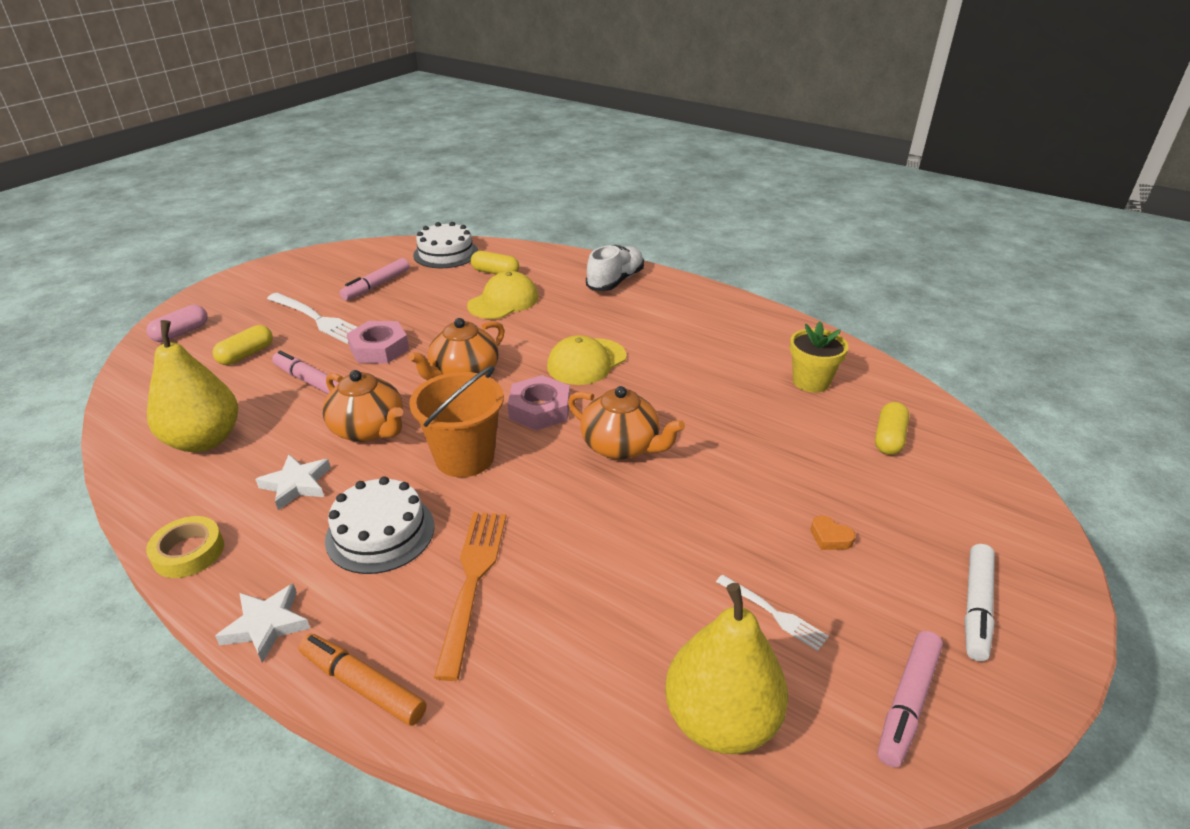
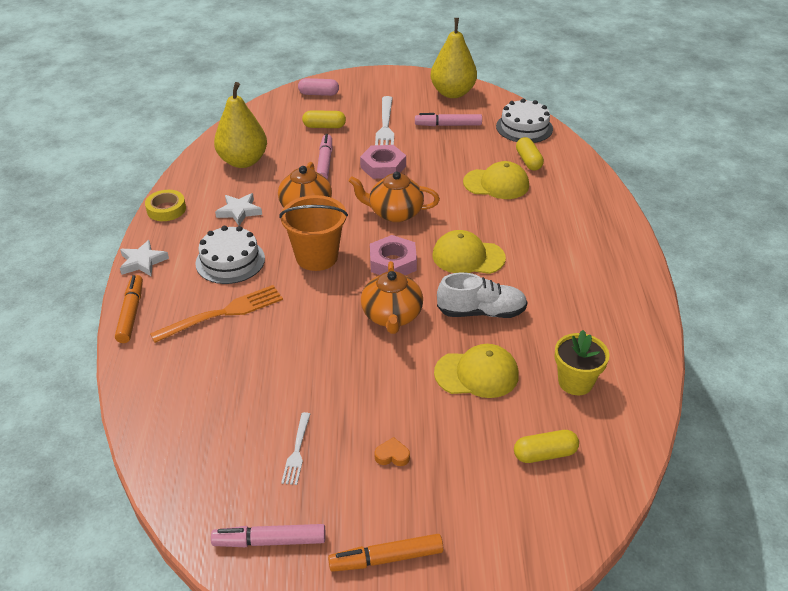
camera: 55 degrees right, 5 degrees up
(615, 281) = (592, 219): white shoe -> white shoe (481, 312)
(720, 719) = (199, 457): yellow pear -> yellow pear (452, 93)
(755, 430) = (477, 374): none -> yellow cap
(830, 537) = (392, 455): orange heart -> orange heart turned 90 degrees clockwise
(976, 607) = (386, 558): white marker -> orange marker

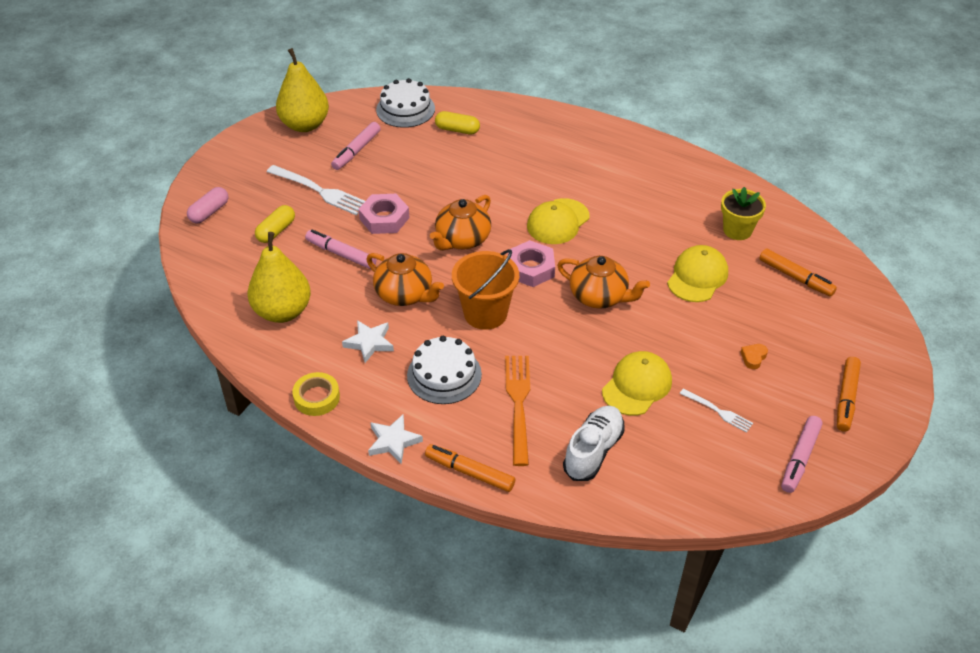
camera: 60 degrees left, 5 degrees up
(481, 312) = (630, 244): white shoe -> white shoe (593, 451)
(496, 184) = (473, 162): yellow cap -> yellow cap (637, 385)
(544, 454) = (795, 277): yellow capsule -> orange marker

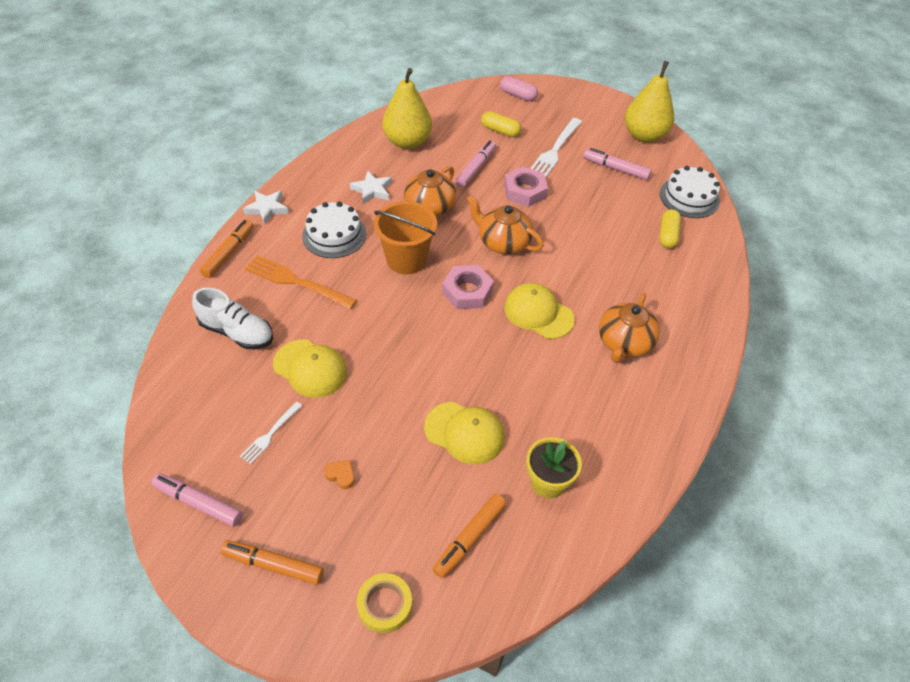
camera: 85 degrees right, 5 degrees up
(317, 397) = (316, 166): yellow tape -> yellow tape (385, 605)
(518, 404) = (296, 282): orange fork -> orange fork turned 150 degrees counterclockwise
(599, 296) = (430, 344): orange teapot -> orange teapot (624, 343)

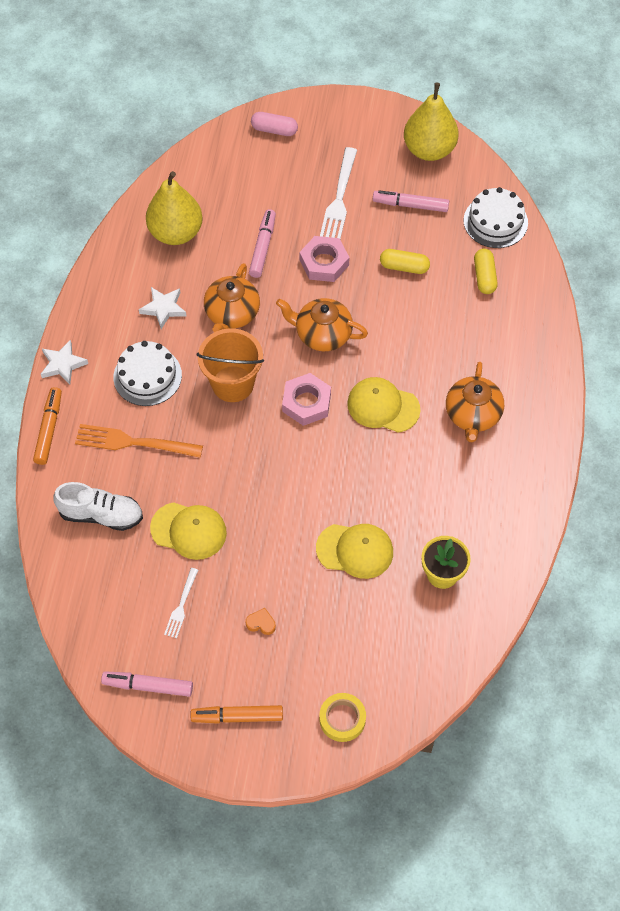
camera: 15 degrees left, 10 degrees up
(469, 538) = (392, 643): orange marker -> none
(500, 131) = (271, 188): yellow capsule -> yellow capsule (404, 267)

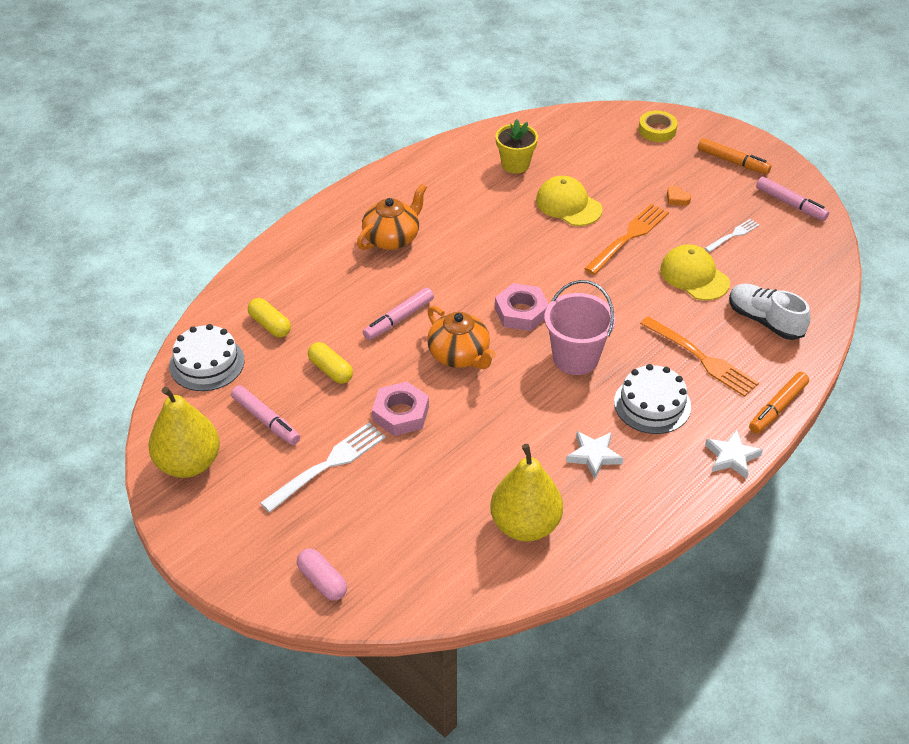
camera: 145 degrees left, 15 degrees down
(232, 314) = (529, 415): orange teapot -> none
(233, 384) = (575, 358): orange bucket -> pink bucket
(262, 247) = (447, 460): pink marker -> pink marker (398, 319)
(274, 542) = (628, 237): none -> orange fork
(383, 406) = (458, 278): yellow cap -> none
(484, 277) = (270, 325): yellow capsule -> yellow capsule turned 75 degrees counterclockwise

